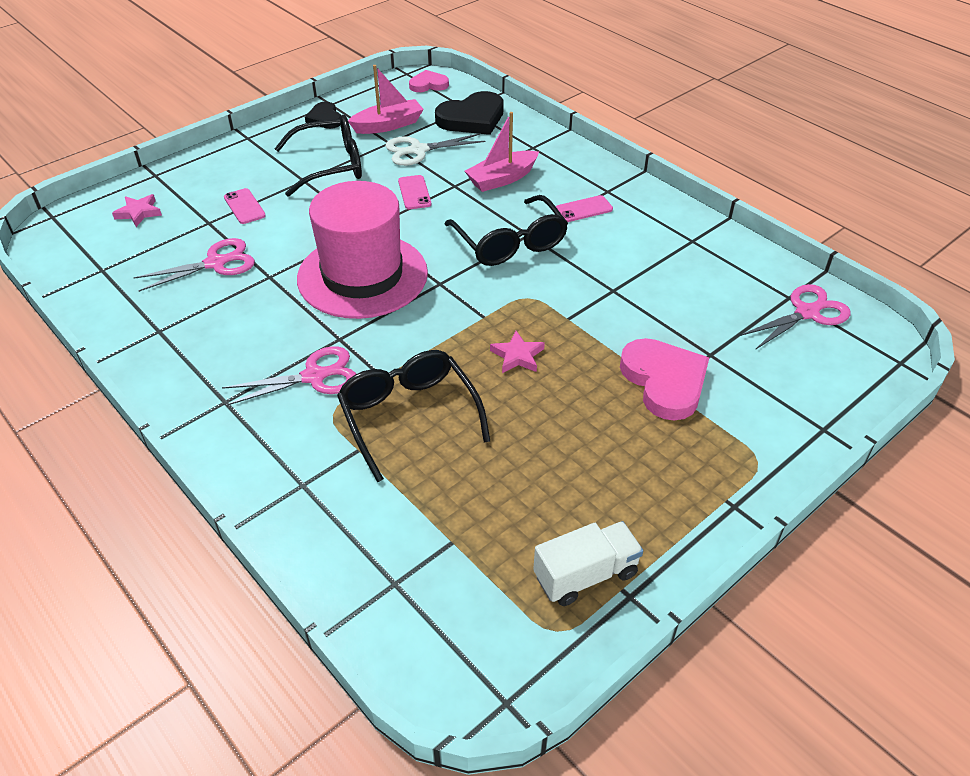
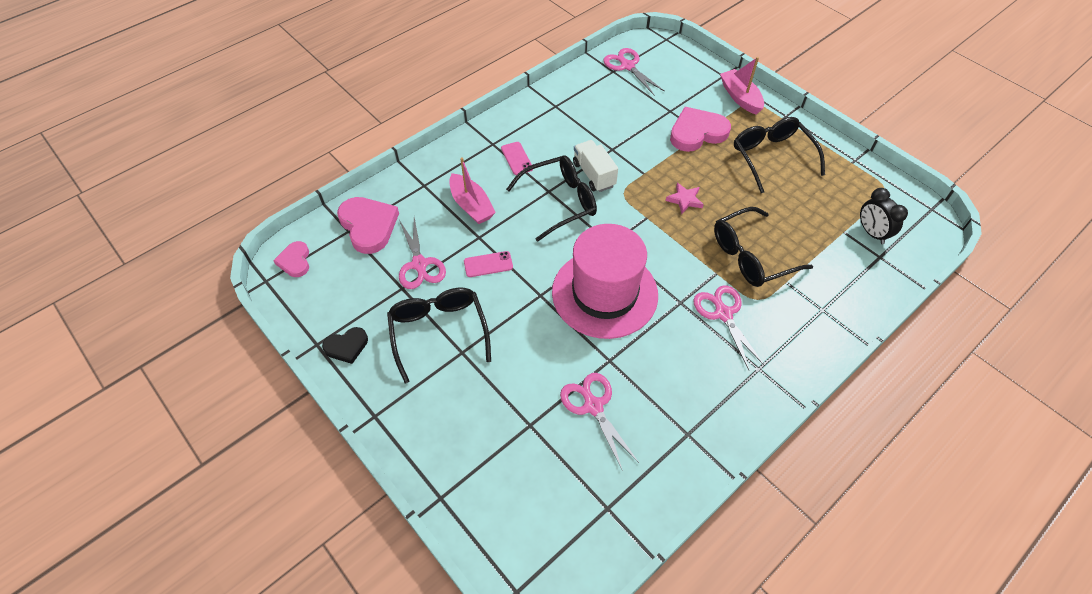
camera: 90 degrees left, 10 degrees up
(138, 213) = (512, 497): pink star -> none
(244, 206) = (504, 397): pink phone -> none
(388, 125) = (370, 290): pink boat -> pink boat (740, 97)
(418, 150) = (419, 264): white scissors -> pink scissors
(447, 582) = (871, 233): none -> black clock
(472, 118) = (368, 226): black heart -> pink heart
(585, 575) = (848, 176): white truck -> white truck (594, 174)
(621, 469) = (771, 157): none -> black glasses

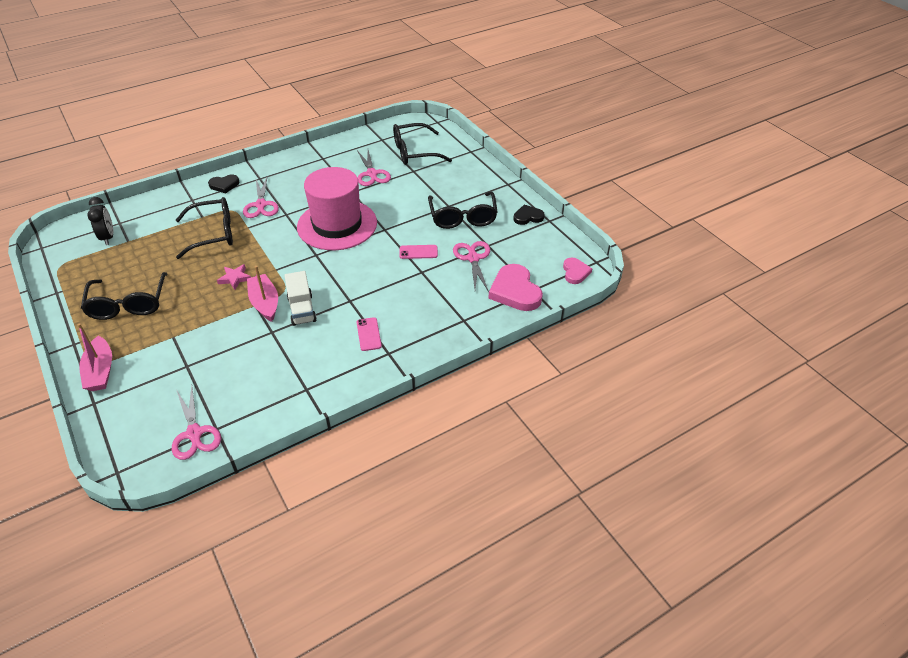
camera: 170 degrees left, 10 degrees down
(471, 206) = (422, 296): pink boat -> pink boat (265, 303)
(560, 202) = (343, 290): black glasses -> black glasses (414, 152)
(697, 132) = (177, 337): pink heart -> none
(800, 345) = (224, 185): none -> black heart

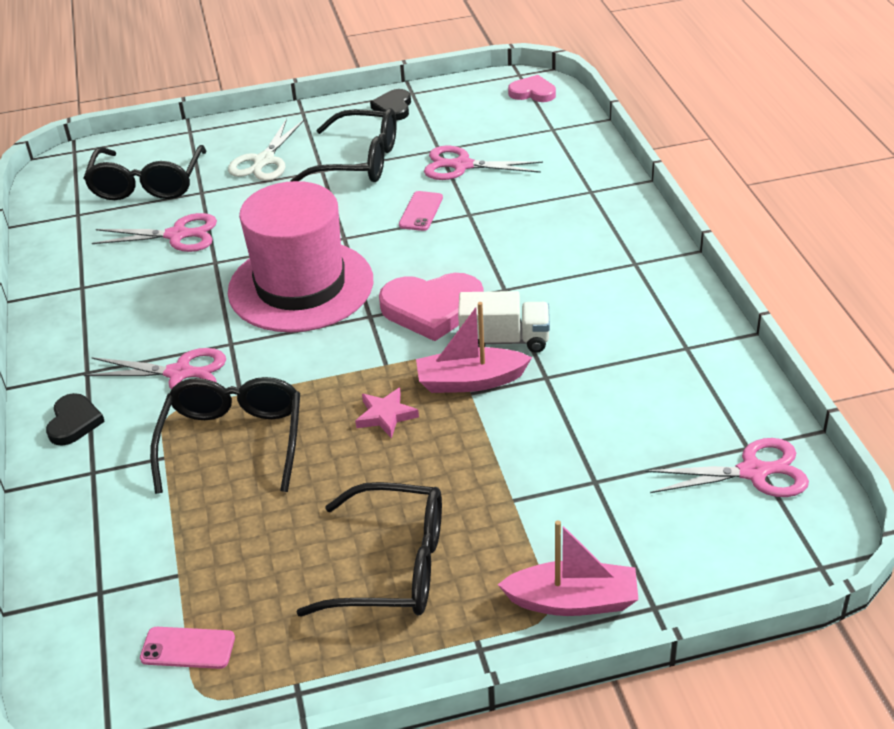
camera: 70 degrees left, 5 degrees down
(108, 237) = (144, 610): black clock -> none
(368, 334) = (589, 277): pink phone -> pink phone (188, 648)
(450, 183) = (264, 161): none -> white scissors
(515, 291) = (549, 142): pink heart -> pink heart (432, 309)

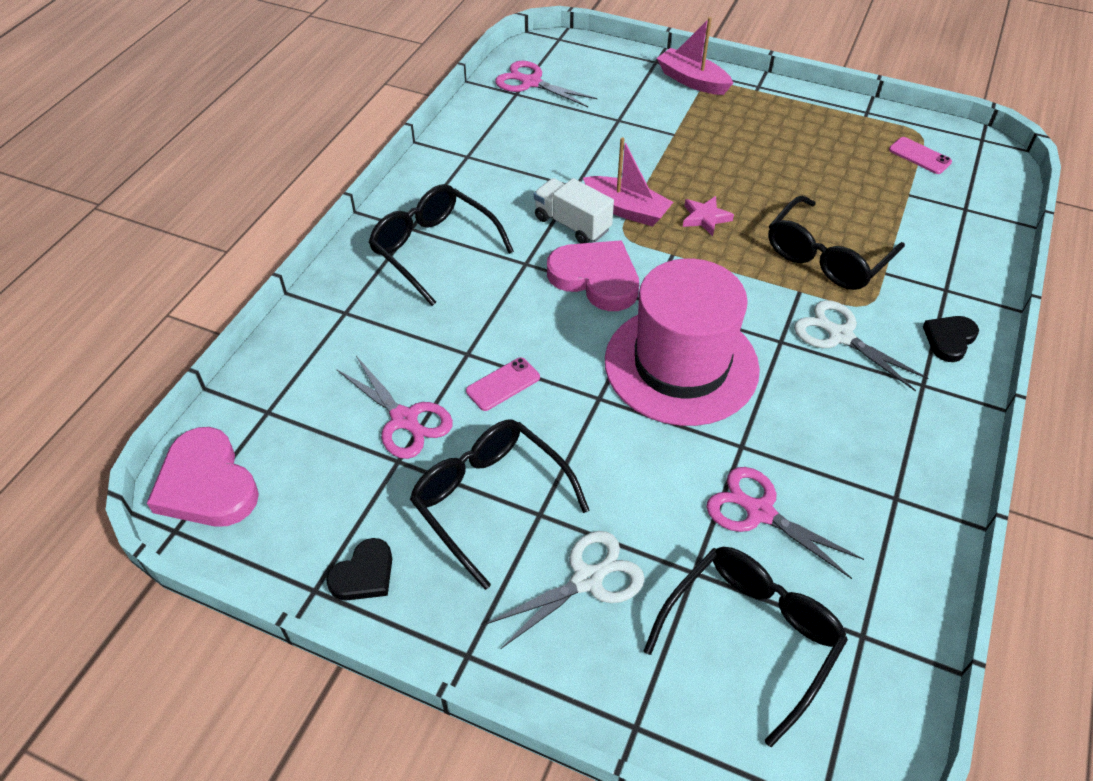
camera: 145 degrees left, 10 degrees up
(179, 373) = (840, 336): pink scissors -> white scissors
(394, 566) = (773, 137): black glasses -> black glasses (433, 249)
(532, 92) = (207, 484): pink heart -> pink heart, size x1.75

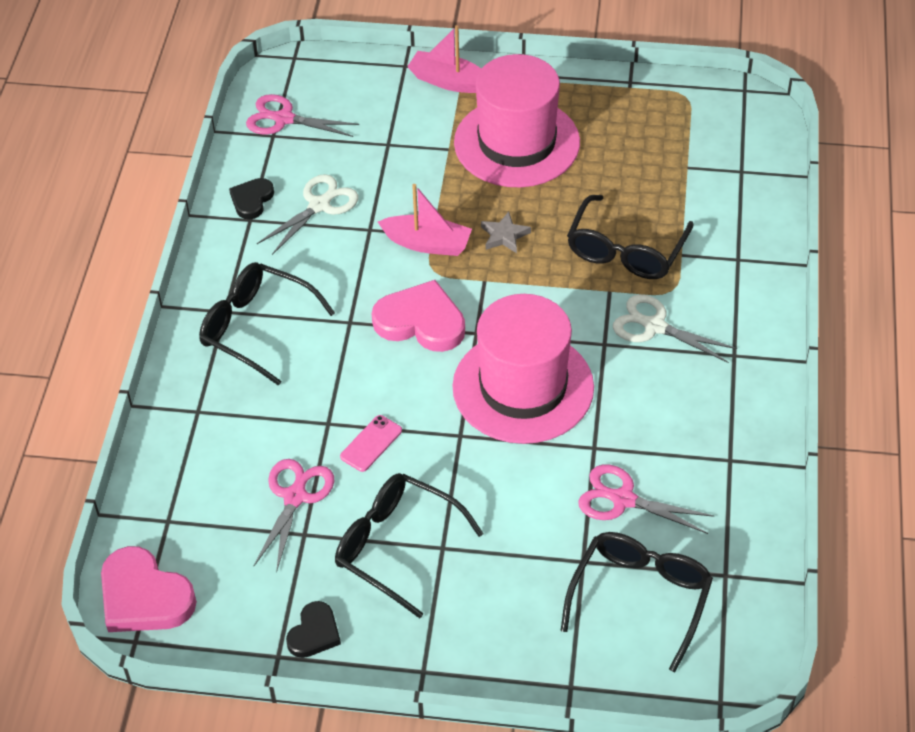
camera: 15 degrees left, 0 degrees up
(404, 419) = (295, 497): pink scissors -> pink scissors turned 105 degrees counterclockwise
(572, 224) = (380, 271): white truck -> none
(587, 580) = (499, 589): white scissors -> white scissors (319, 205)
(705, 218) = (504, 235): pink star -> grey star
(741, 141) = (517, 142): none -> pink hat
(919, 156) = (689, 122): pink phone -> none
(949, 339) = (749, 307): black heart -> black heart (252, 200)

